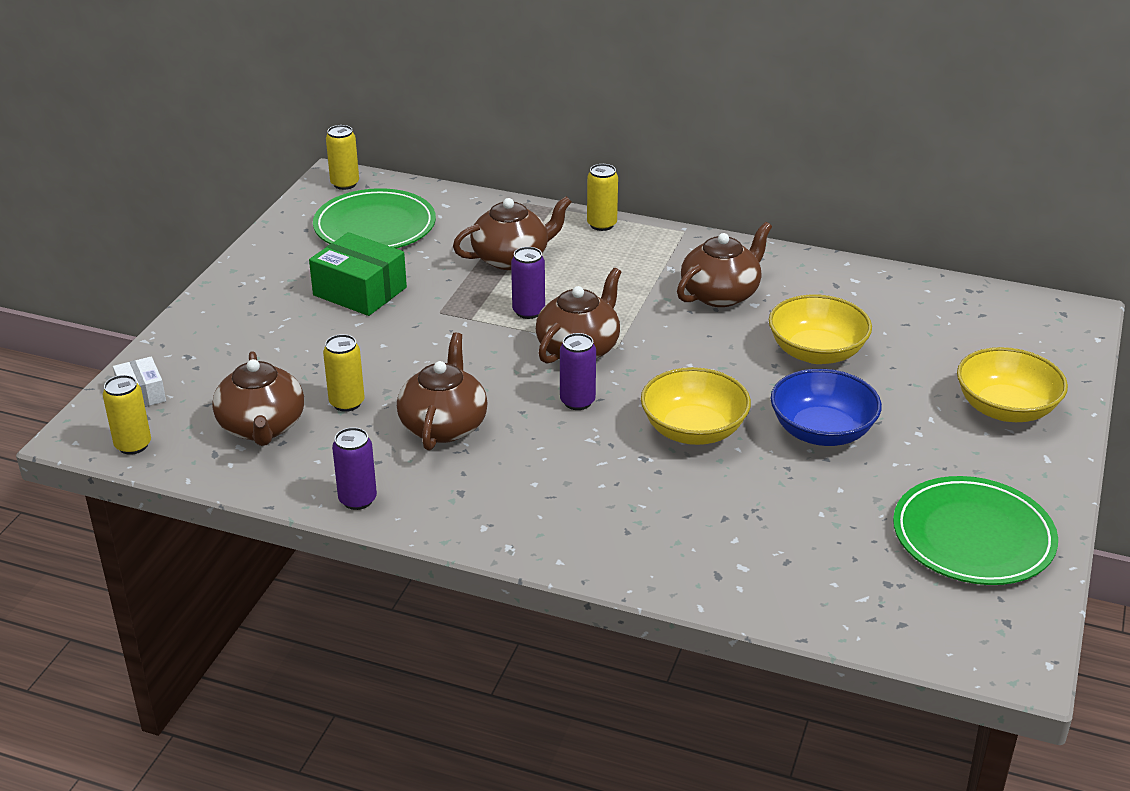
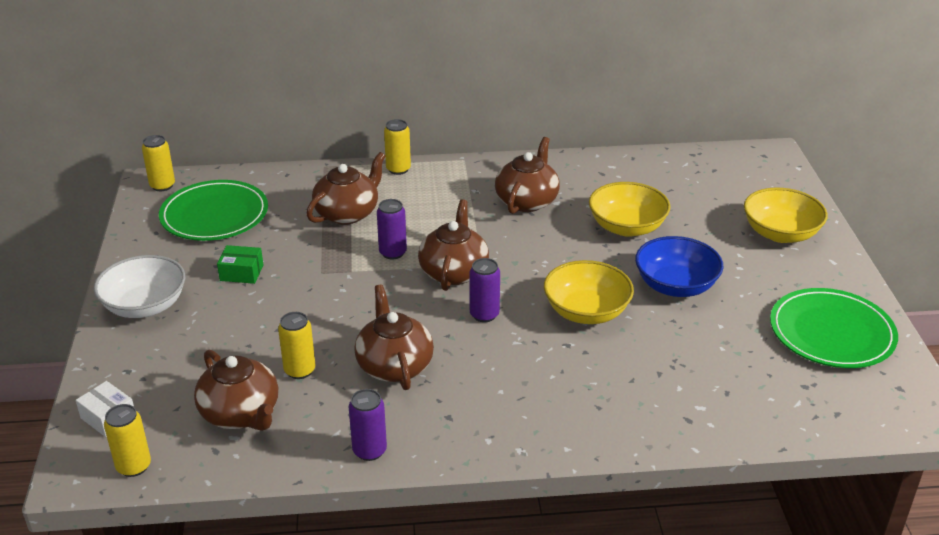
camera: 25 degrees left, 0 degrees up
(246, 299) = (145, 306): none -> white bowl
(360, 291) = (241, 273): green box -> green box, size x0.57

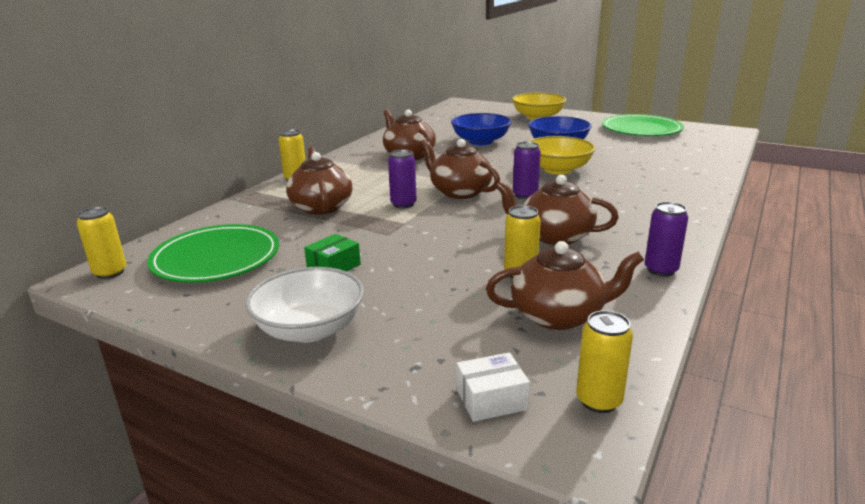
camera: 55 degrees left, 10 degrees down
(627, 227) = (480, 141): yellow bowl -> blue bowl

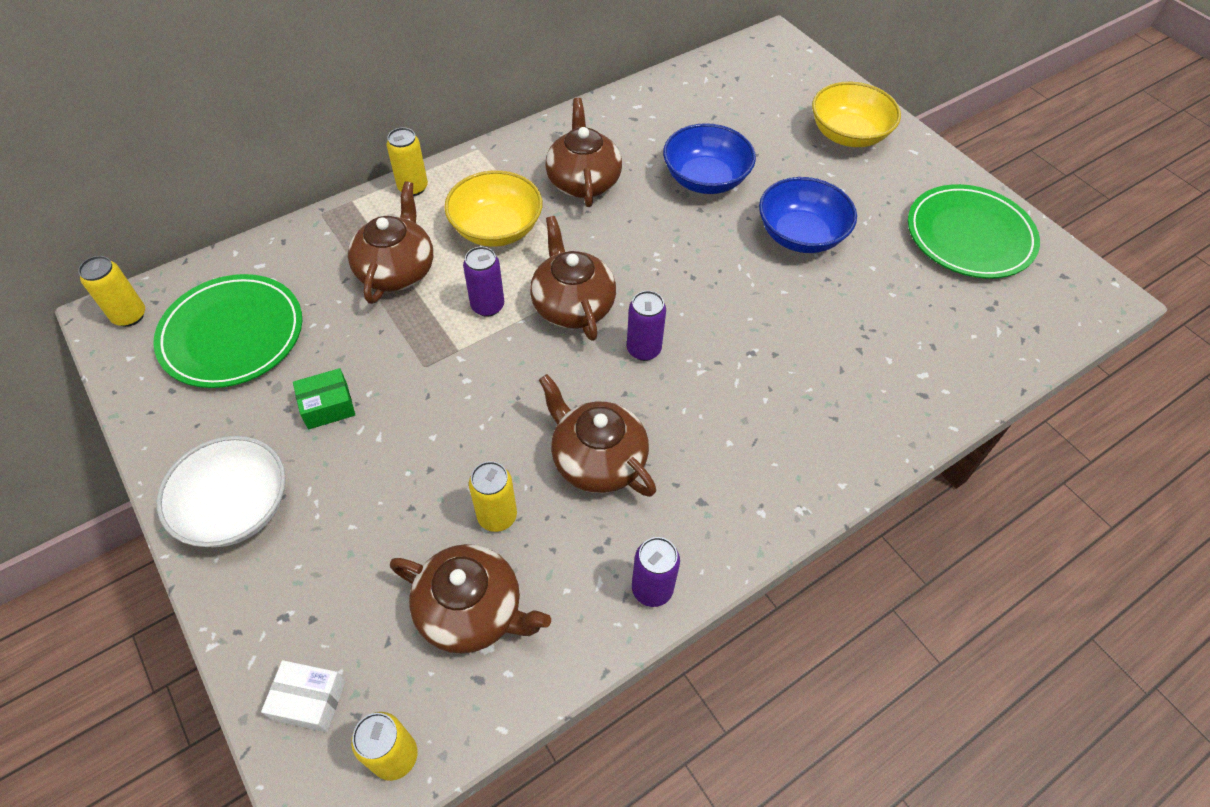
camera: 25 degrees right, 30 degrees up
(557, 169) = (741, 302): yellow bowl -> yellow bowl (496, 229)

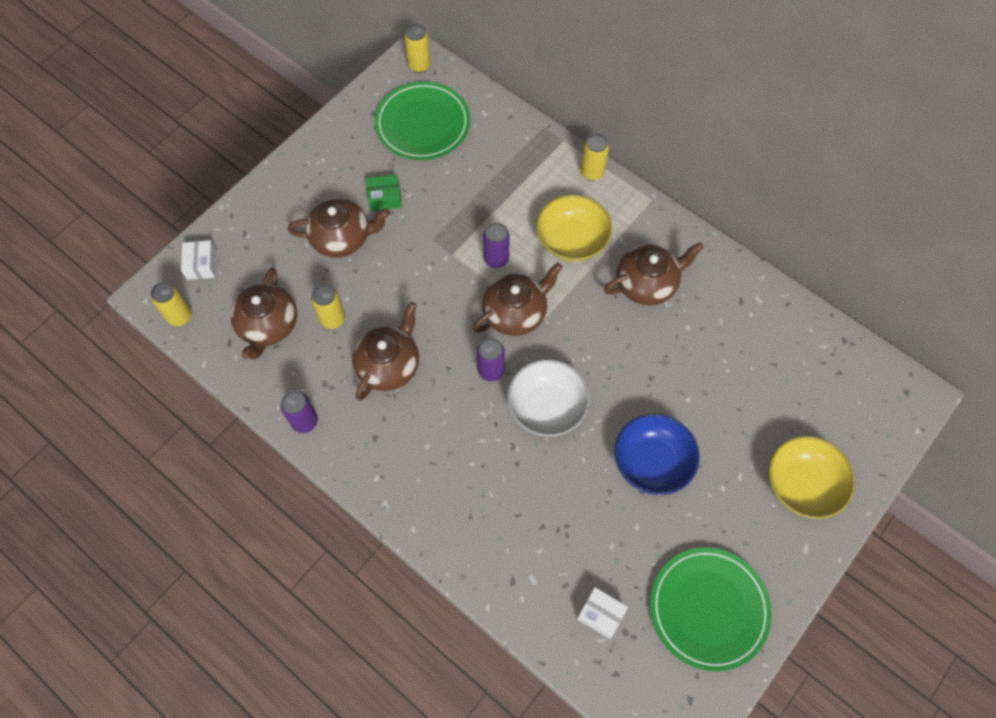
camera: 75 degrees right, 10 degrees up
(237, 508) = (303, 182): white bowl -> white bowl (547, 407)
(328, 406) = (385, 198): green box -> green box turned 60 degrees counterclockwise
(397, 270) = (508, 192): brown teapot -> brown teapot (342, 238)
(705, 179) = (689, 374): blue bowl -> none
(969, 323) = (601, 614): none -> white box

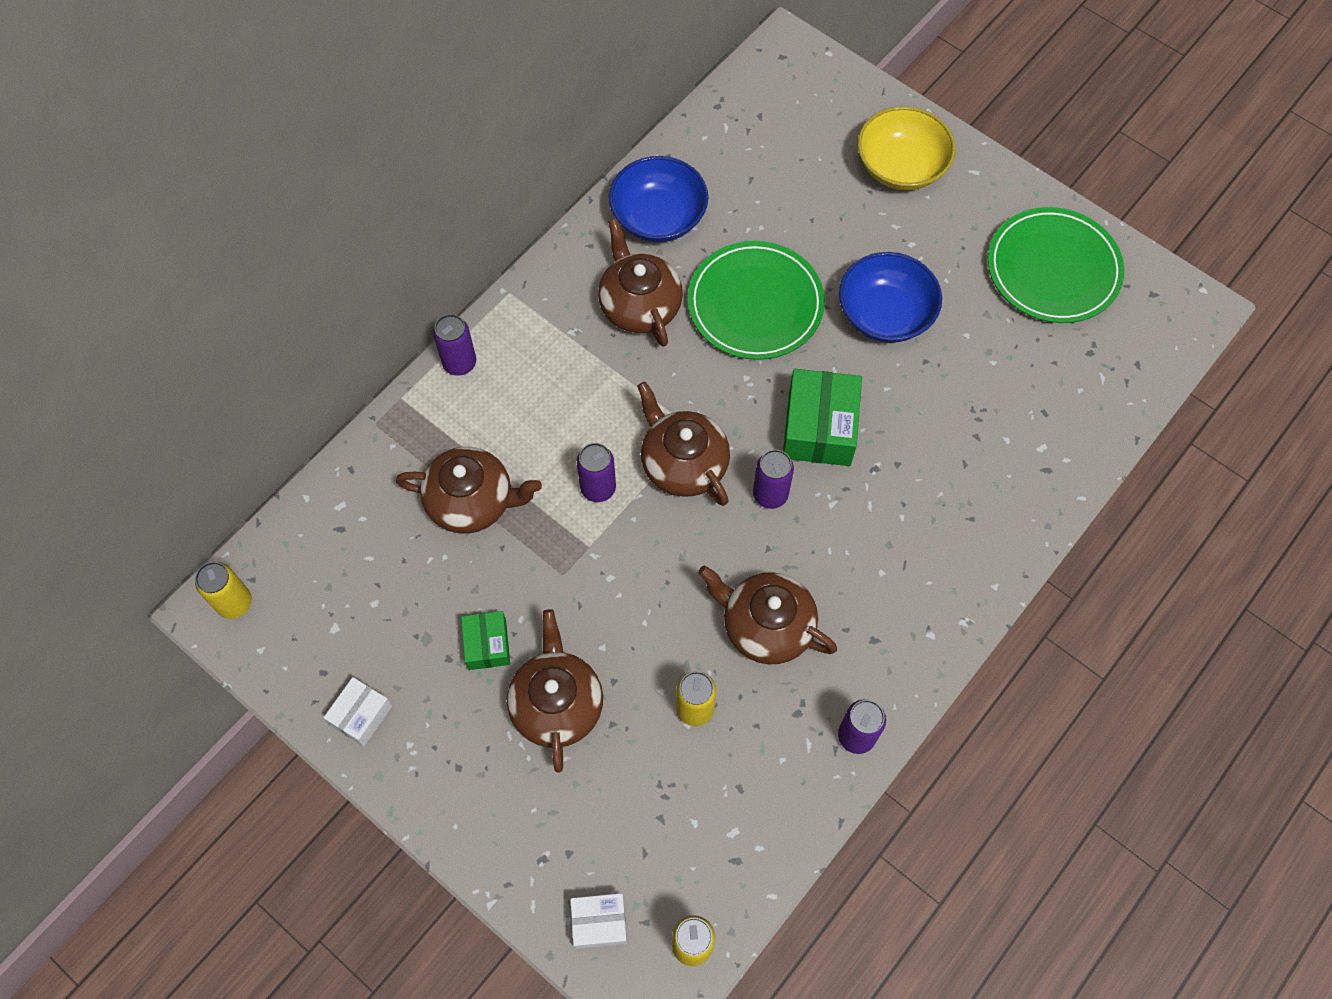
camera: 90 degrees left, 0 degrees up
(268, 325) = (706, 803): brown teapot -> brown teapot (472, 501)
(423, 124) = (353, 594): green plate -> green plate (755, 304)
(547, 407) = (819, 428): white bowl -> green box
(572, 240) = (570, 392): yellow bowl -> none
(592, 172) = (459, 363): yellow can -> purple can
(601, 614) = (1073, 376): white box -> white box (361, 715)
(728, 296) = (658, 217): none -> blue bowl

